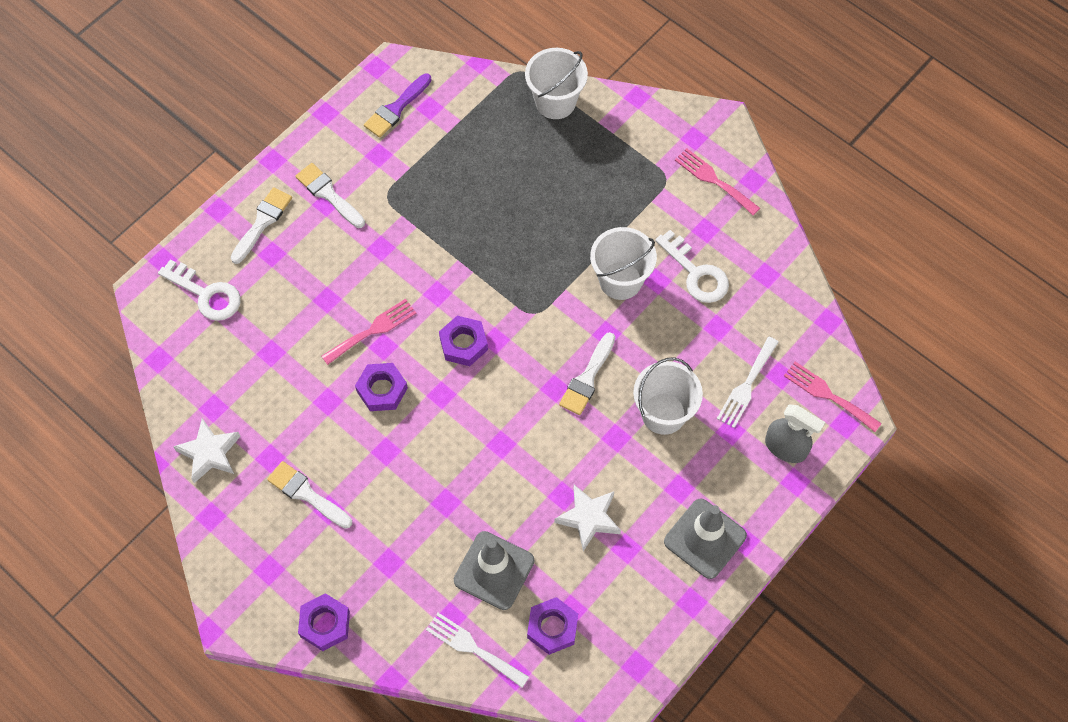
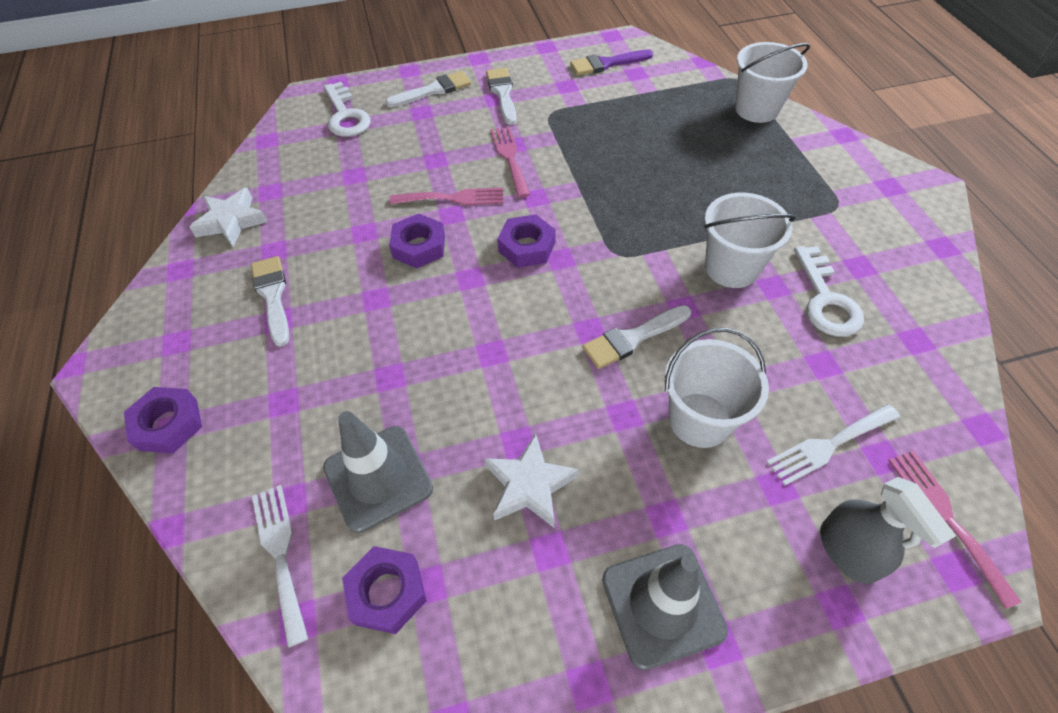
camera: 35 degrees right, 10 degrees down
(713, 180) = (894, 228): pink fork -> pink fork (509, 158)

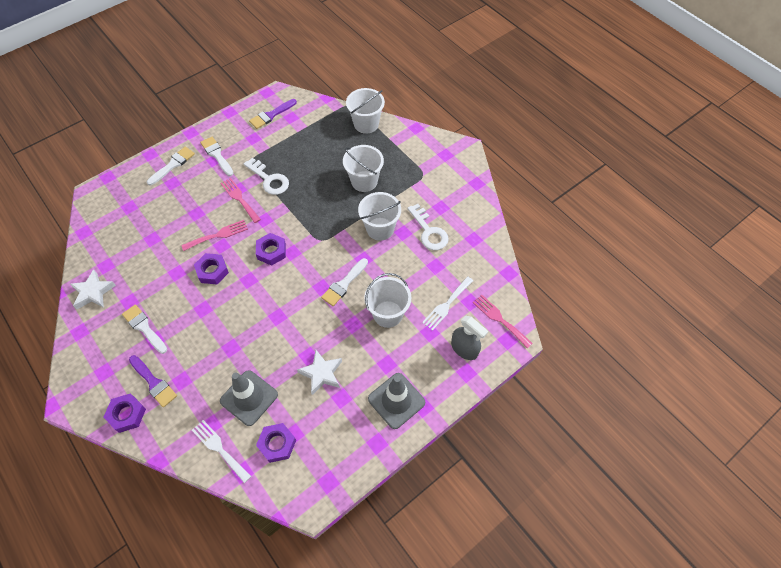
camera: 25 degrees left, 5 degrees up
(238, 388) = (154, 382): none -> purple brush
(346, 116) = (126, 200): white key -> white key (269, 179)
(726, 188) = (364, 181): none -> white bucket

